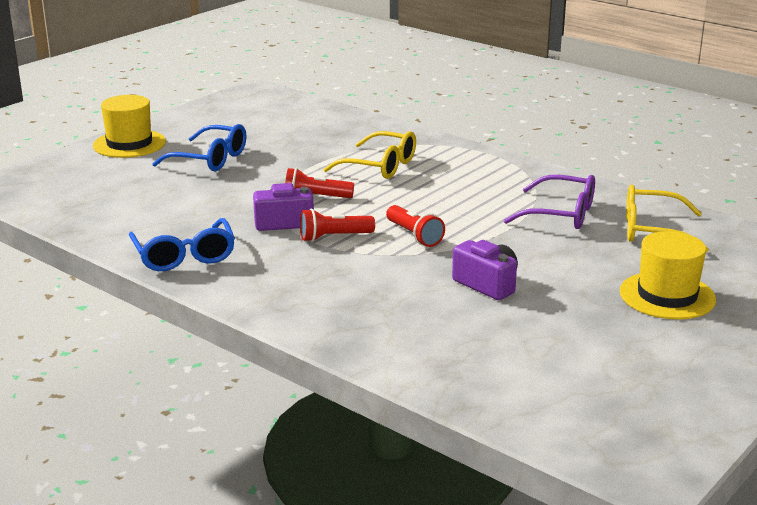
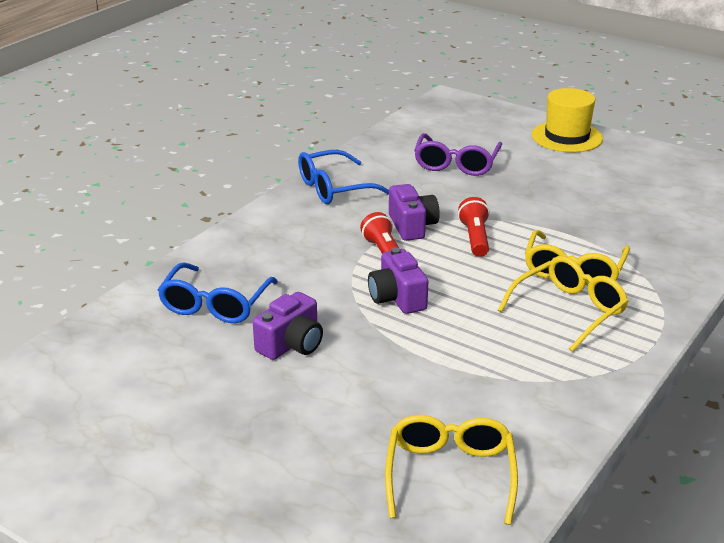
camera: 85 degrees right, 5 degrees up
(210, 159) = (547, 177): blue glasses -> blue glasses (215, 305)
(414, 236) = (397, 298): red flashlight -> purple camera
(441, 174) = (569, 310): none -> yellow glasses
(561, 214) = (479, 399): purple glasses -> purple glasses (456, 164)
(667, 296) = (270, 472): yellow hat -> none

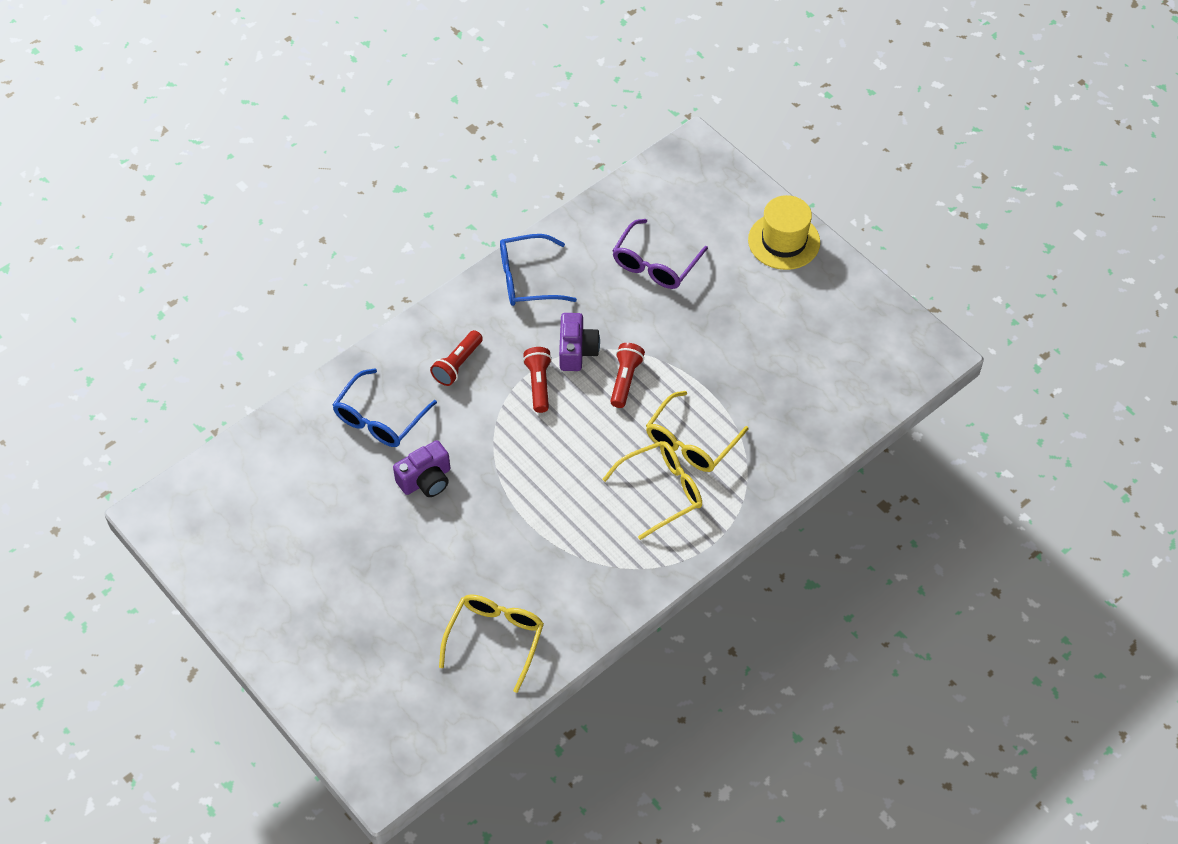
camera: 15 degrees right, 25 degrees up
(288, 253) = (457, 365): none -> red flashlight
(397, 298) = (528, 444): purple camera -> none

